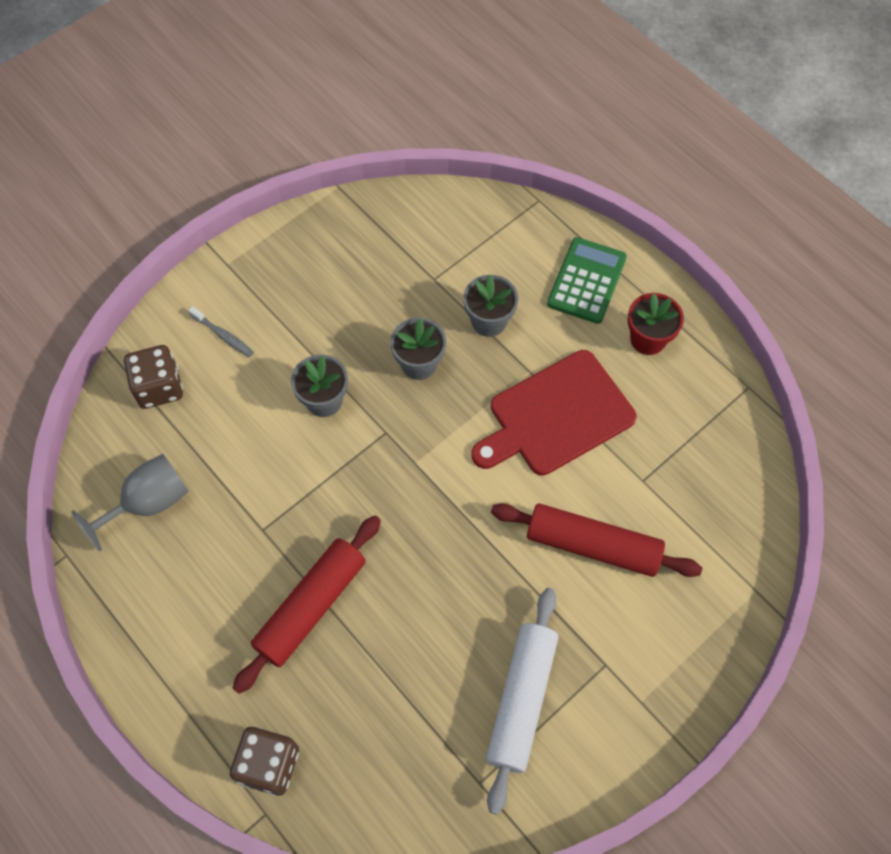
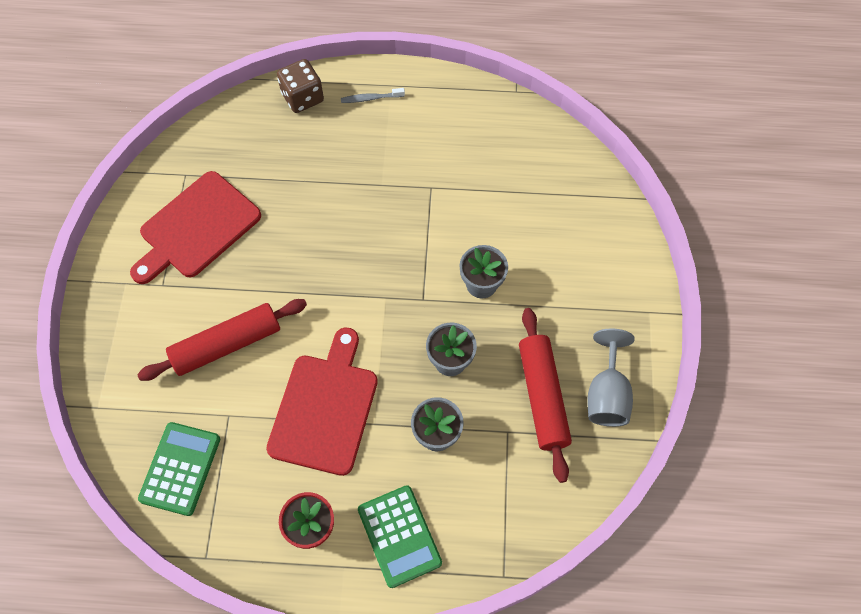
camera: 135 degrees right, 0 degrees up
(148, 503) = (508, 147): grey goblet -> grey goblet (606, 394)
(159, 387) = (584, 205): brown dice -> none
(223, 335) = (589, 266): grey toothbrush -> grey toothbrush (371, 98)
(311, 606) = (359, 175): red rolling pin -> red rolling pin (542, 397)
(521, 700) = (196, 228): white rolling pin -> red cutting board
(719, 471) = (180, 468): none -> green calculator

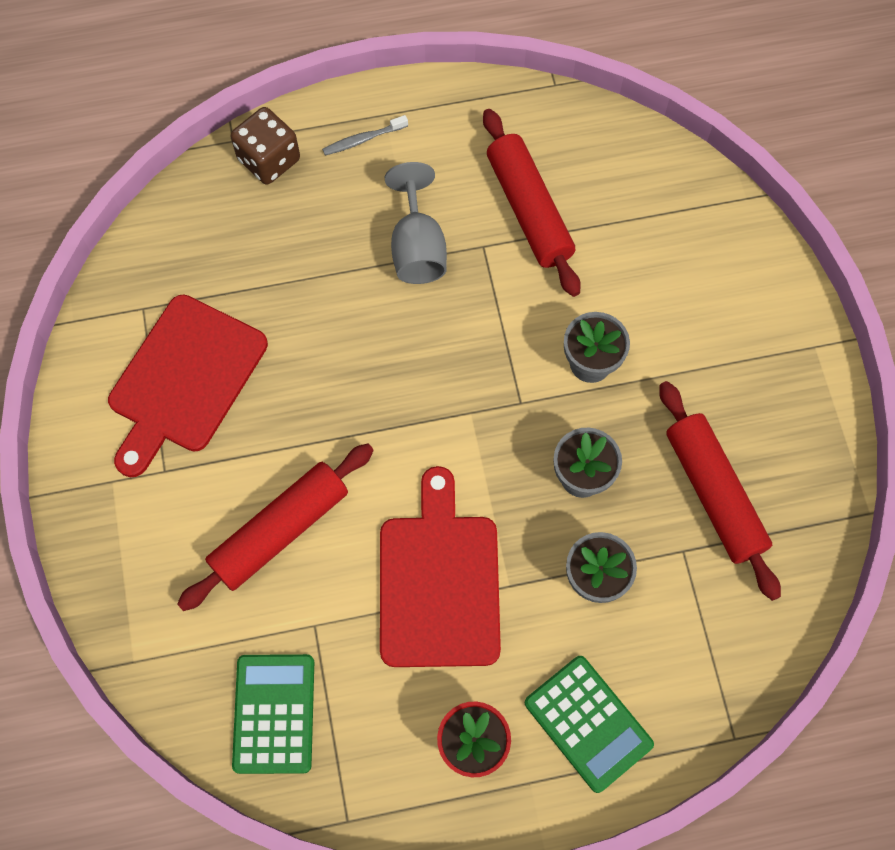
camera: 15 degrees left, 5 degrees up
(471, 170) = (529, 210): none -> red rolling pin
(606, 394) = (793, 469): grey goblet -> grey goblet (417, 247)

